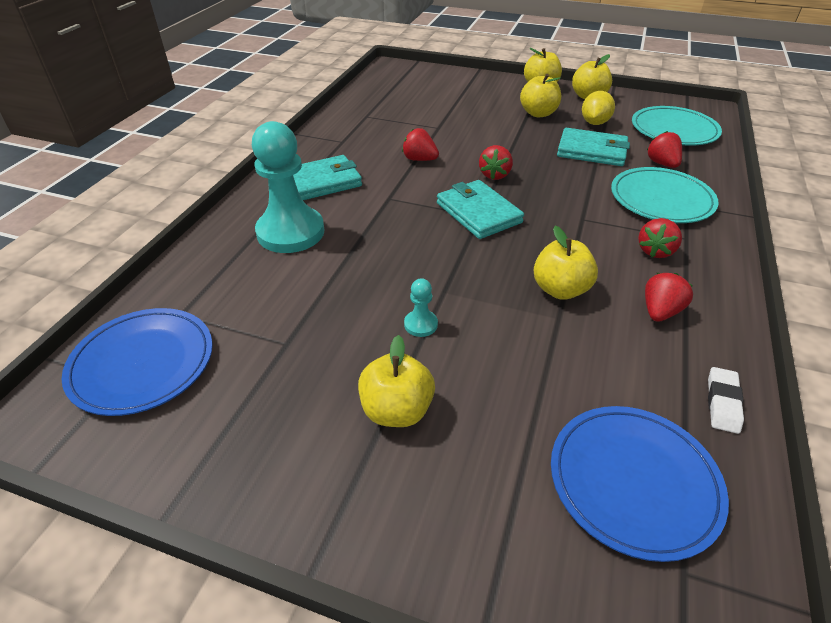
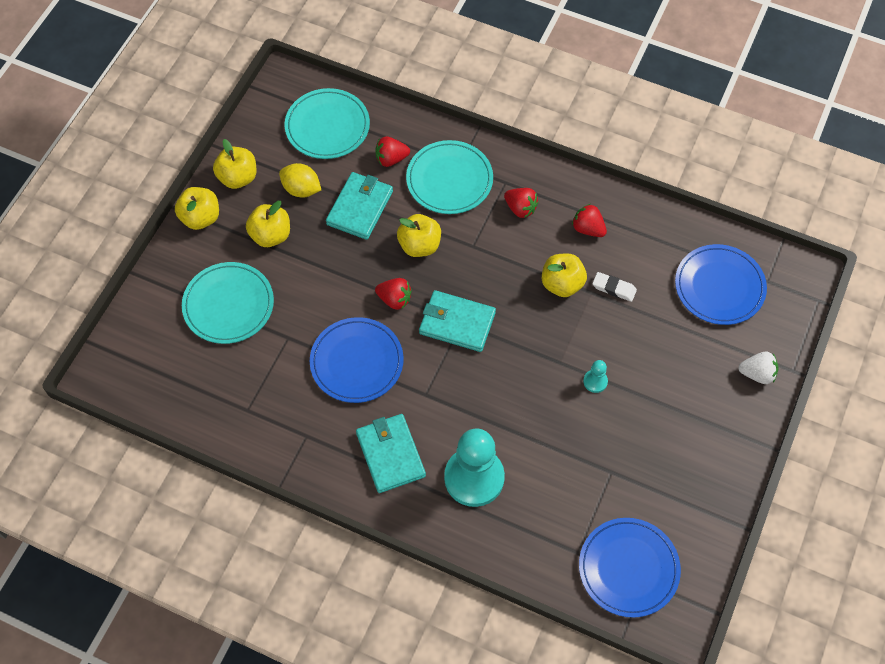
camera: 85 degrees left, 20 degrees up
(396, 410) = (671, 402): yellow apple -> yellow apple (419, 245)
(419, 159) = (357, 362): red strawberry -> blue plate
(463, 102) = (228, 305): none -> turquoise plate
(466, 546) = (757, 374): none -> white strawberry
(478, 213) = (457, 323): turquoise wallet -> turquoise wallet turned 45 degrees clockwise
(722, 403) = (667, 224): white eraser -> white eraser (614, 288)

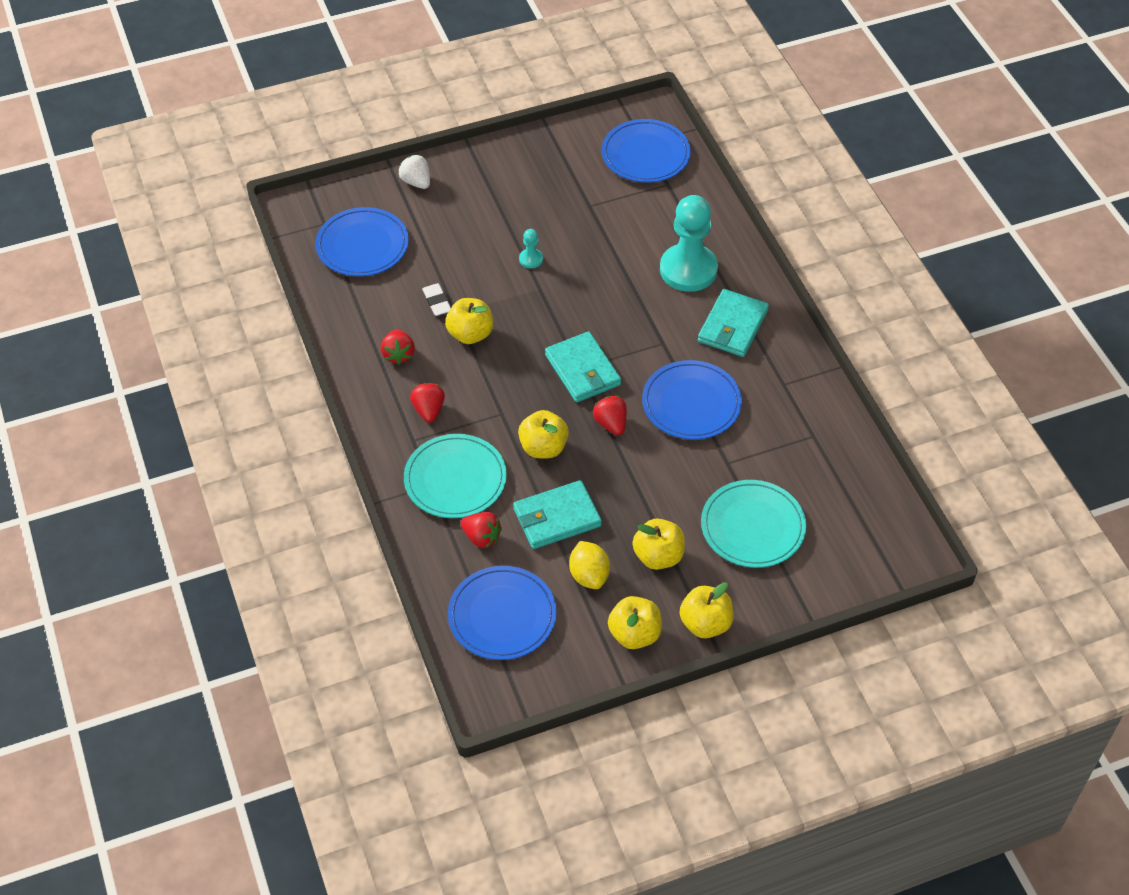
camera: 135 degrees left, 10 degrees down
(327, 126) = (502, 615): turquoise plate -> blue plate

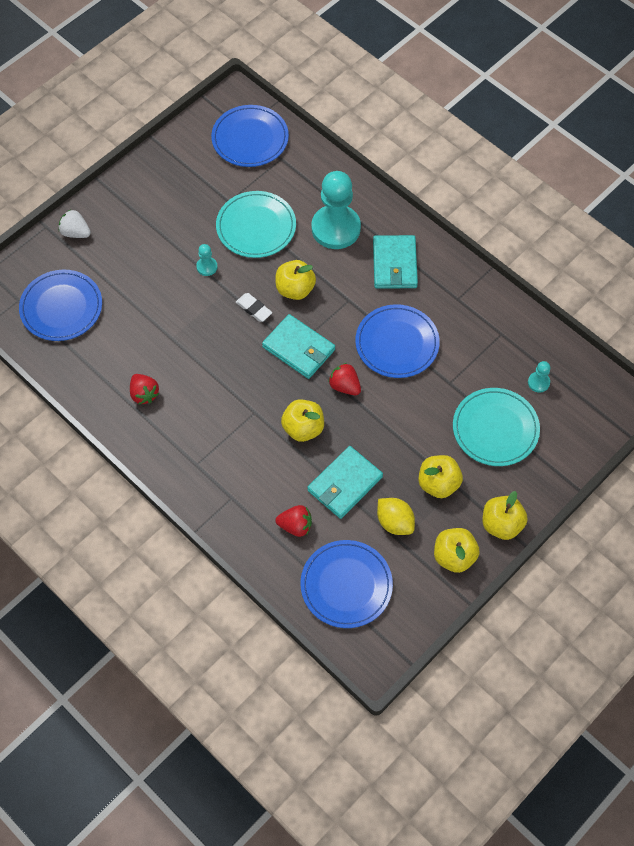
camera: 25 degrees left, 10 degrees up
(429, 410) = (195, 433): red strawberry -> none
(437, 302) = (150, 335): white eraser -> white eraser (254, 309)
(455, 479) = (248, 484): turquoise plate -> turquoise plate (256, 227)
(470, 334) = (193, 352): yellow apple -> yellow apple (295, 289)
(828, 499) = (538, 382): none -> turquoise pawn

